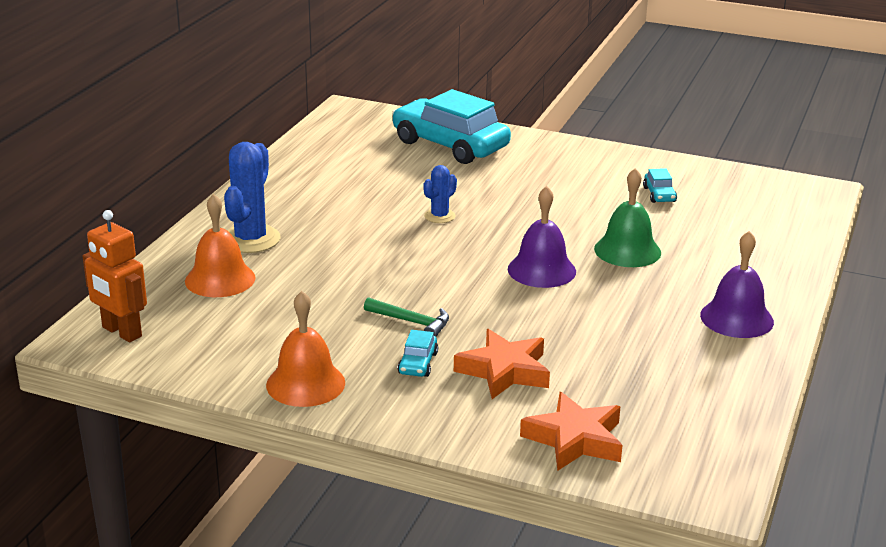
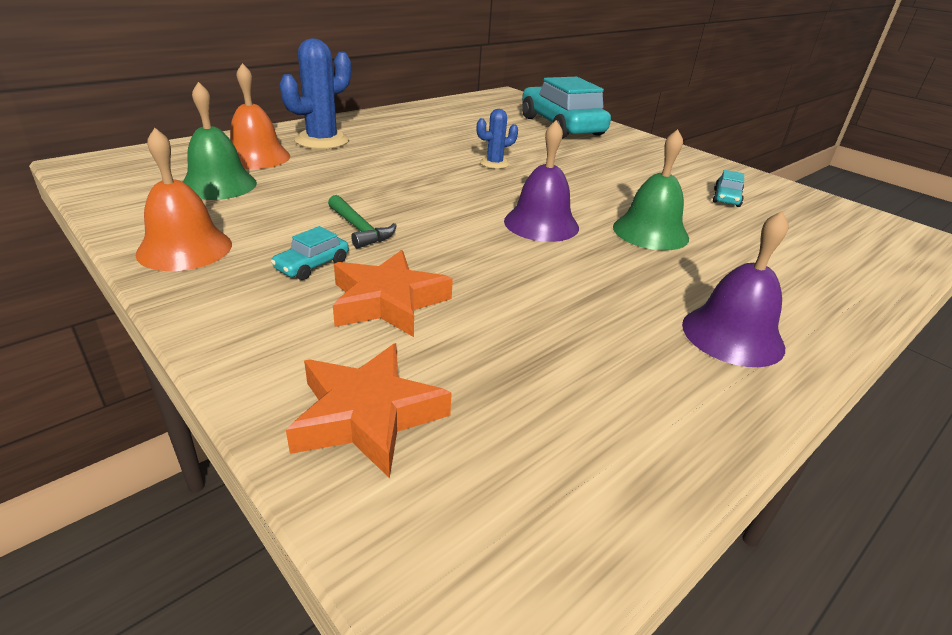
camera: 25 degrees right, 5 degrees up
(121, 332) = (123, 168): orange robot -> none
(236, 320) = (218, 185): none -> green bell

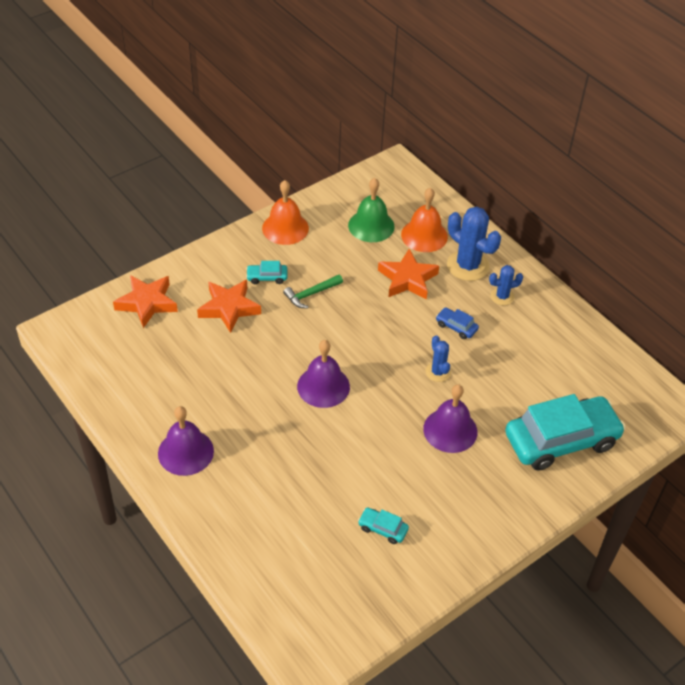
camera: 95 degrees right, 15 degrees up
(312, 265) = (267, 277): turquoise car -> turquoise car turned 45 degrees counterclockwise
(338, 169) = (407, 279): none -> orange star
(375, 131) = (502, 296): none -> blue cactus
(423, 152) = (456, 327): none -> blue car
(574, 163) = (450, 430): none -> purple bell
(650, 232) = (313, 449): green bell -> none

